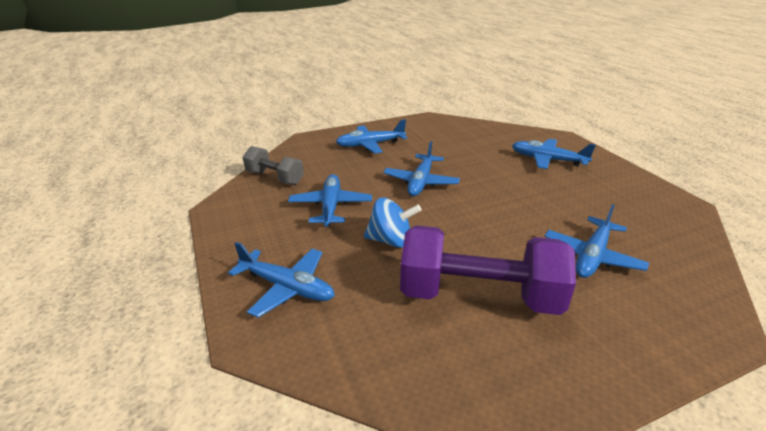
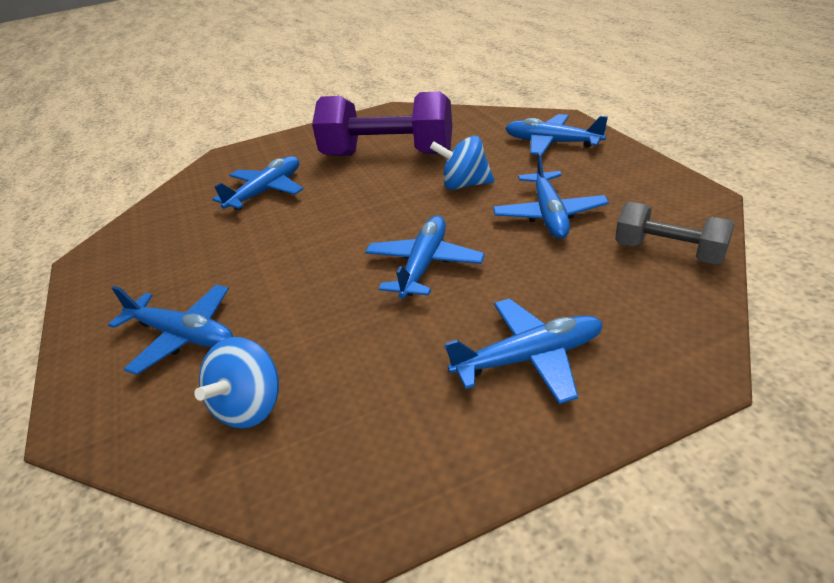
camera: 175 degrees left, 5 degrees up
(488, 138) = (250, 406): none -> blue spinning top

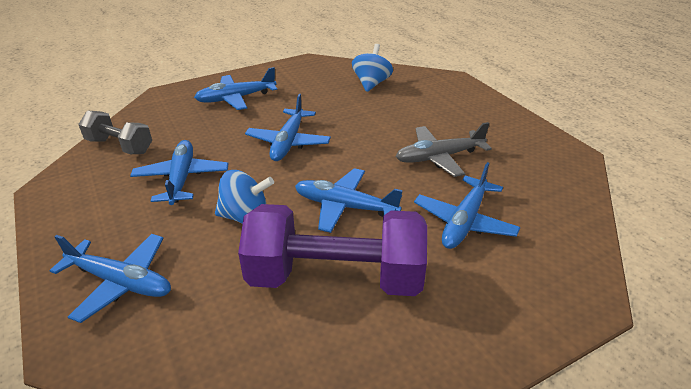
camera: 170 degrees right, 0 degrees up
(183, 336) = (432, 108): blue plane -> blue plane (344, 206)
(241, 250) = (439, 157): none -> grey plane

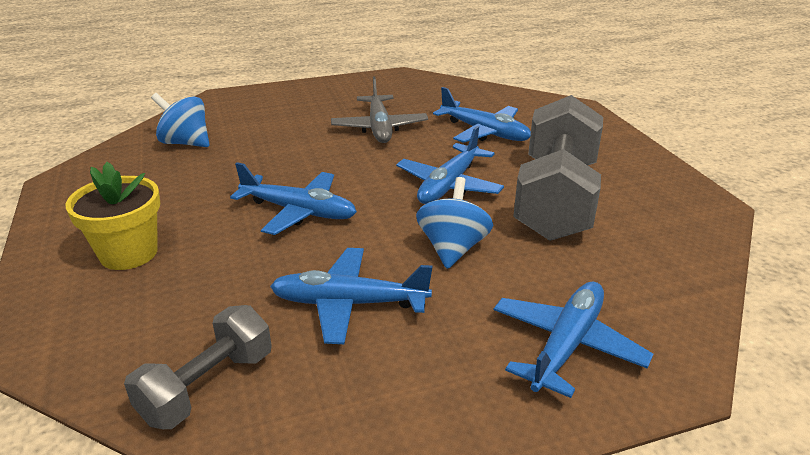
camera: 80 degrees left, 5 degrees down
(236, 98) = (129, 253): blue plane -> yellow flower pot
(335, 277) = (555, 199): purple dumbbell -> grey dumbbell

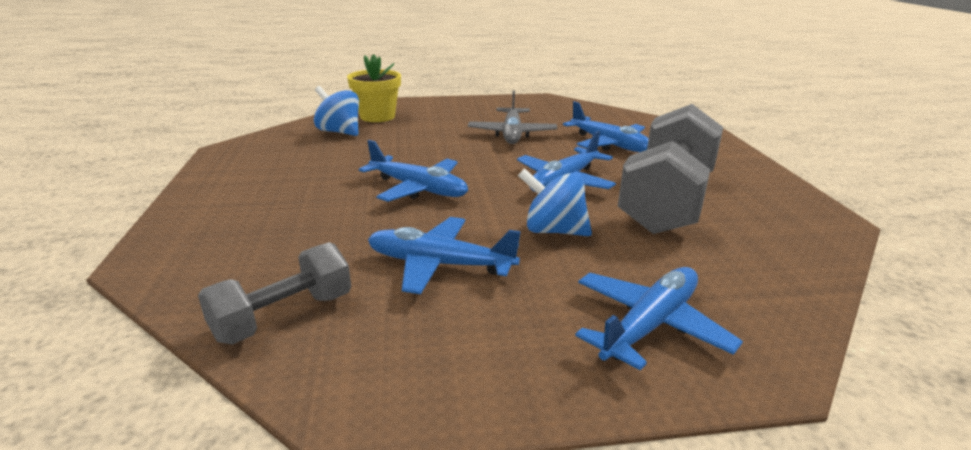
camera: 10 degrees right, 5 degrees down
(129, 253) = (259, 205): yellow flower pot -> yellow flower pot (377, 116)
(452, 248) = (553, 230): blue spinning top -> blue spinning top turned 90 degrees counterclockwise

